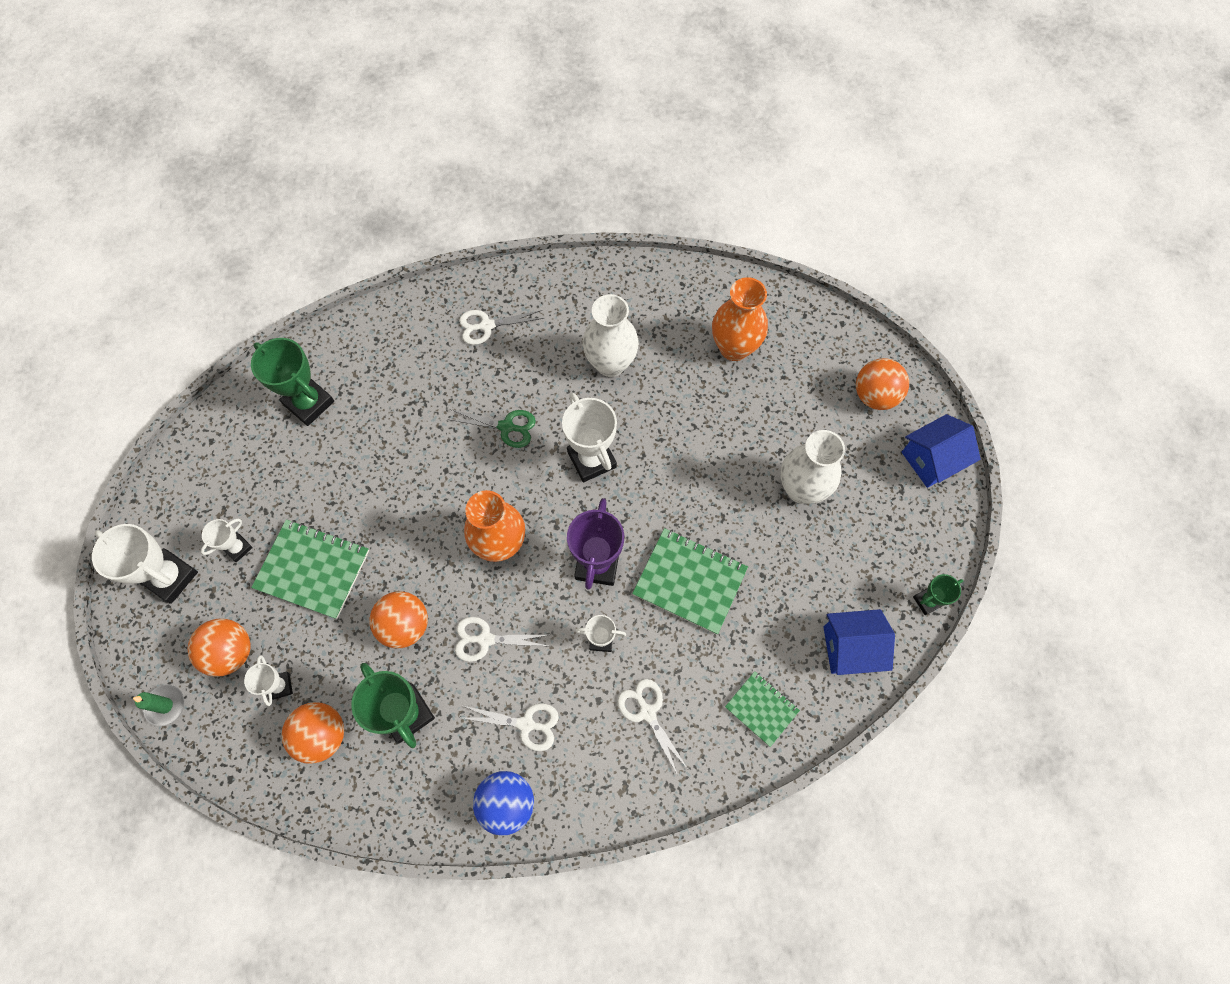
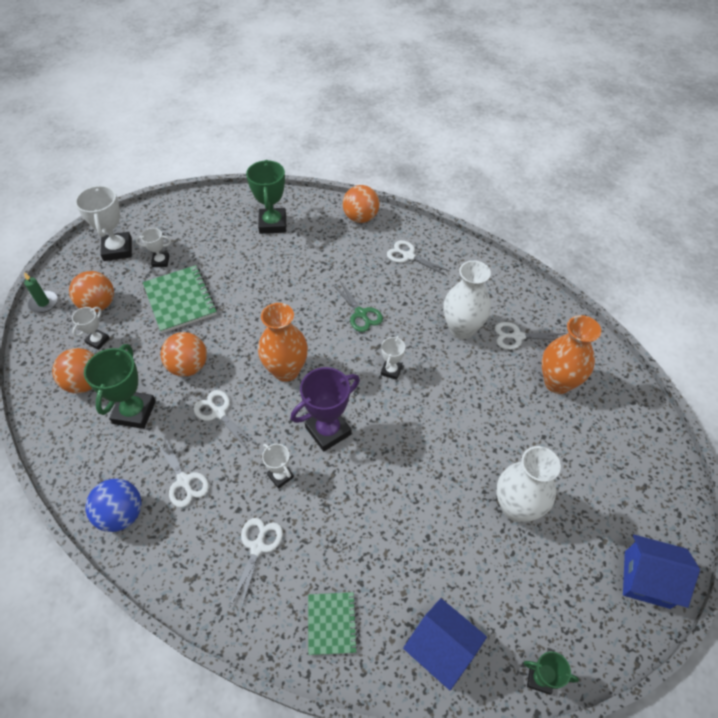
camera: 45 degrees right, 15 degrees down
(592, 459) = (391, 370): white trophy -> white trophy, size x0.54
(663, 330) = (517, 336): none -> white scissors
(689, 581) = (374, 494): green notebook -> none
(875, 395) = (640, 495): orange ball -> orange ball (360, 218)

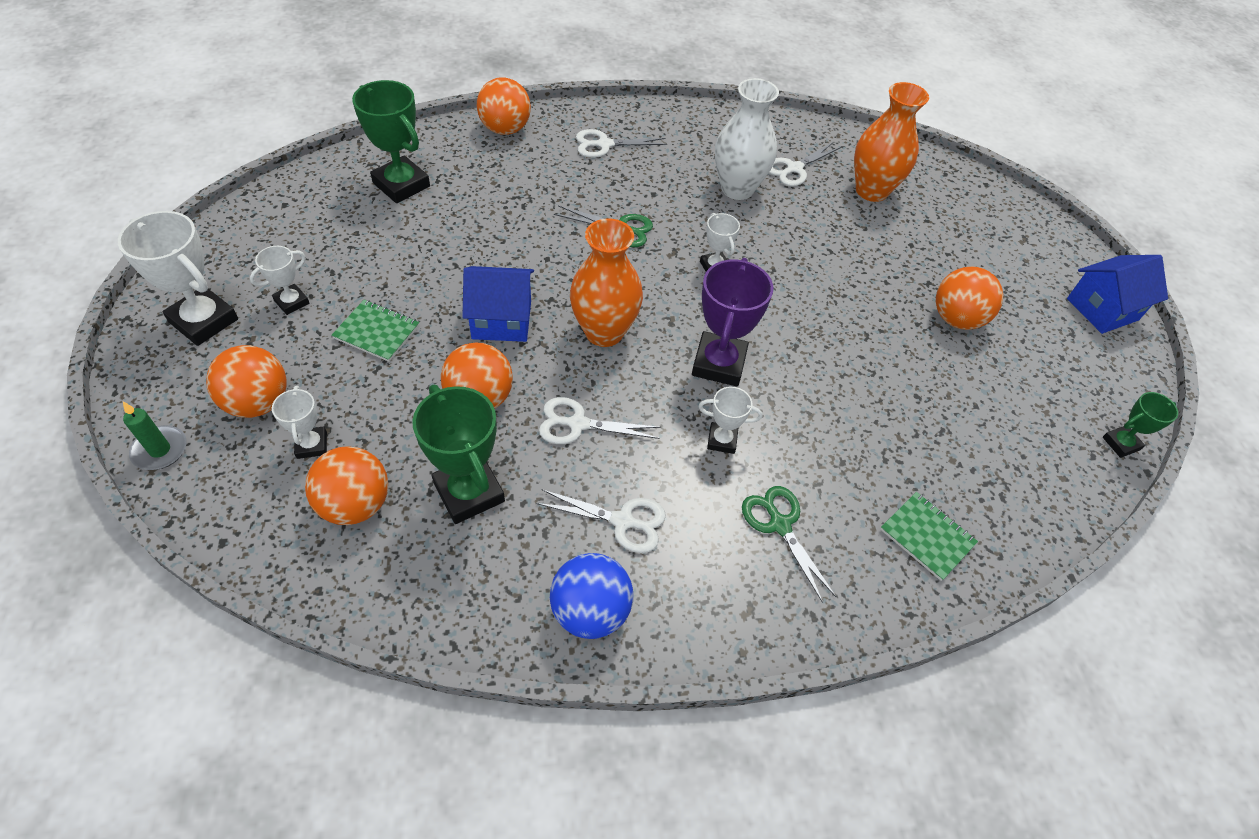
camera: 45 degrees left, 0 degrees up
(180, 300) = (377, 332): green notebook -> green notebook, size x0.60
(258, 546) = (779, 524): white scissors -> green scissors
(441, 649) = (1033, 482): blue house -> blue house (502, 320)
(516, 507) = (956, 319): white vase -> orange ball

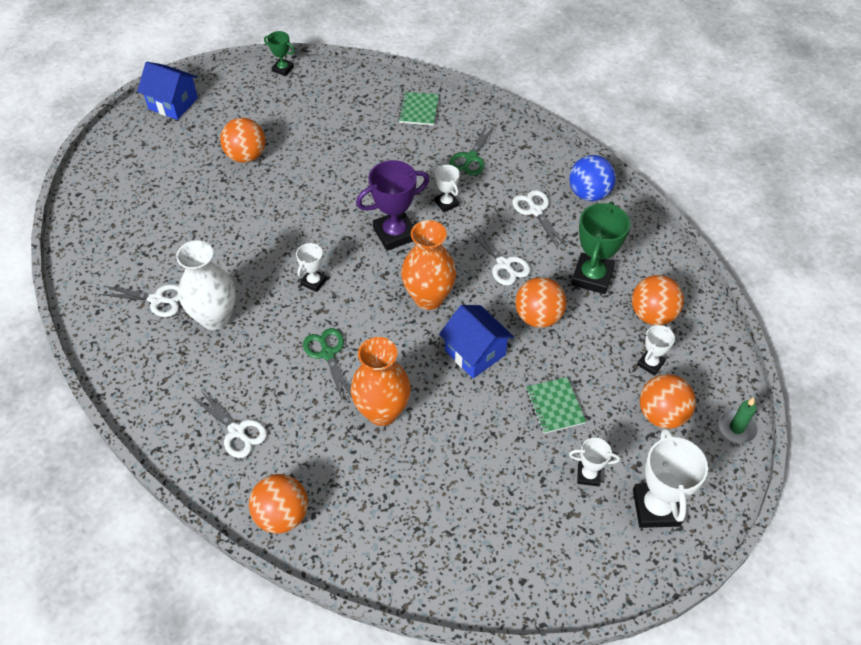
camera: 125 degrees left, 0 degrees up
(401, 185) = (420, 524): green trophy -> none
(871, 191) = (145, 246): orange vase -> orange vase (382, 411)

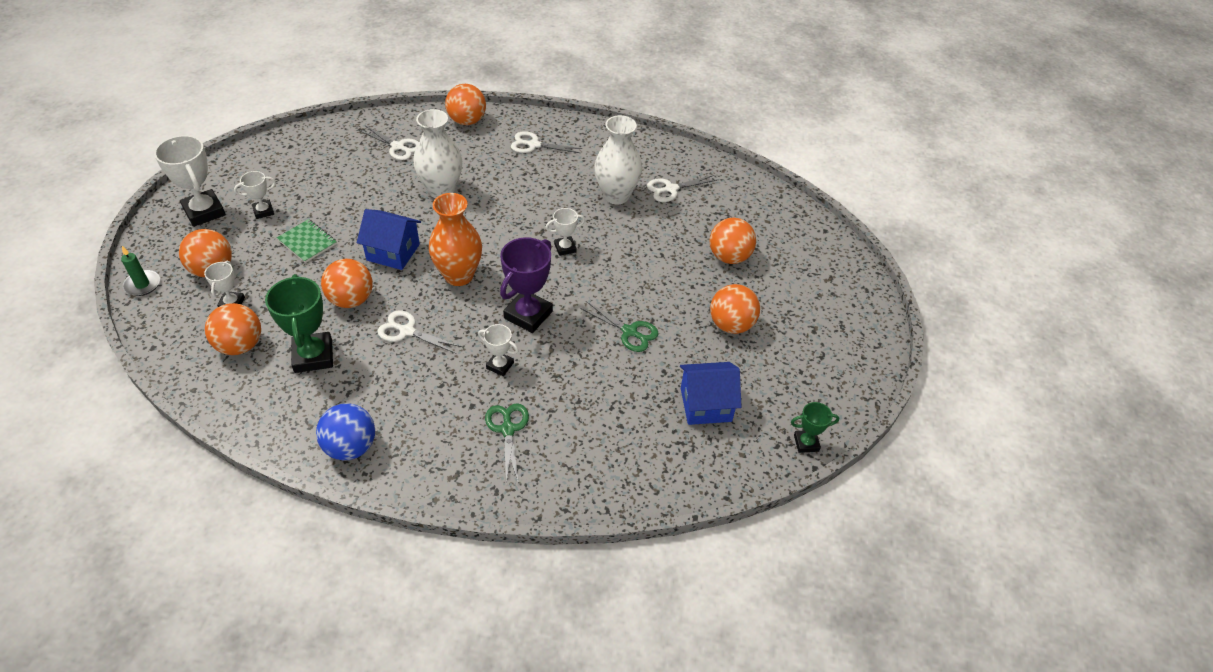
camera: 145 degrees right, 5 degrees down
(173, 103) = (860, 344): blue house -> blue house (706, 405)
(184, 208) = (729, 257): none -> orange ball
(314, 282) = (565, 248): white trophy -> white trophy turned 75 degrees clockwise
(327, 353) = (511, 207): green scissors -> green scissors (630, 332)
(382, 411) = (441, 190): orange vase -> white vase
(419, 110) = (609, 465): green notebook -> none
(535, 210) = (402, 399): white scissors -> white scissors (398, 147)

